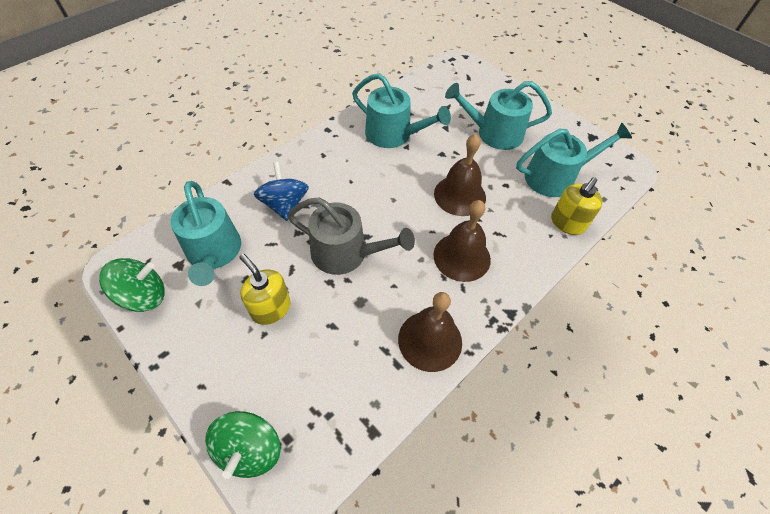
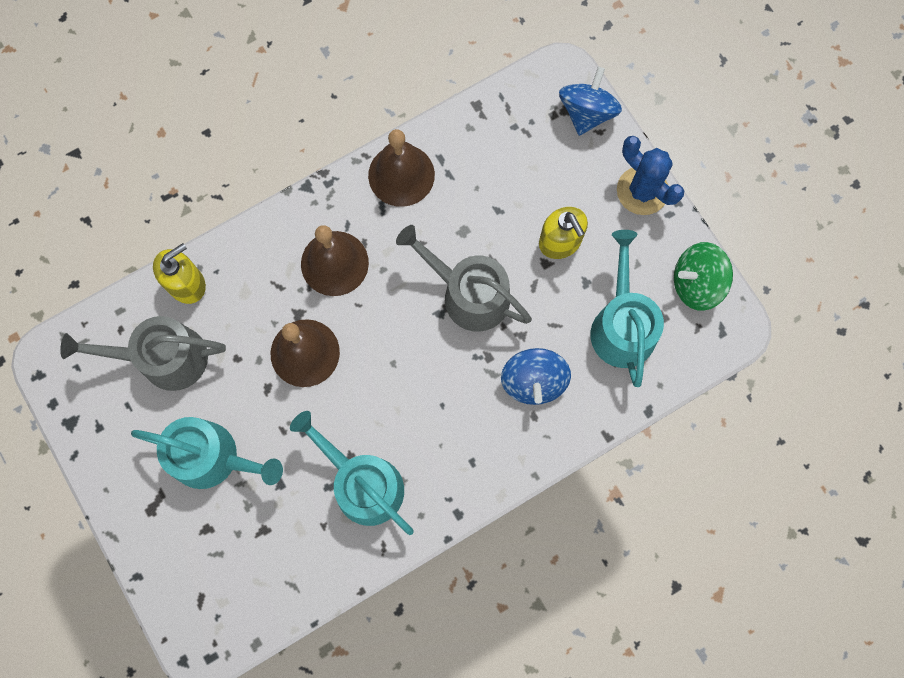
camera: 165 degrees left, 20 degrees up
(190, 372) = (642, 191): none -> blue cactus
(249, 450) = (586, 112): green spinning top -> blue spinning top
(555, 177) = (164, 358): turquoise watering can -> grey watering can

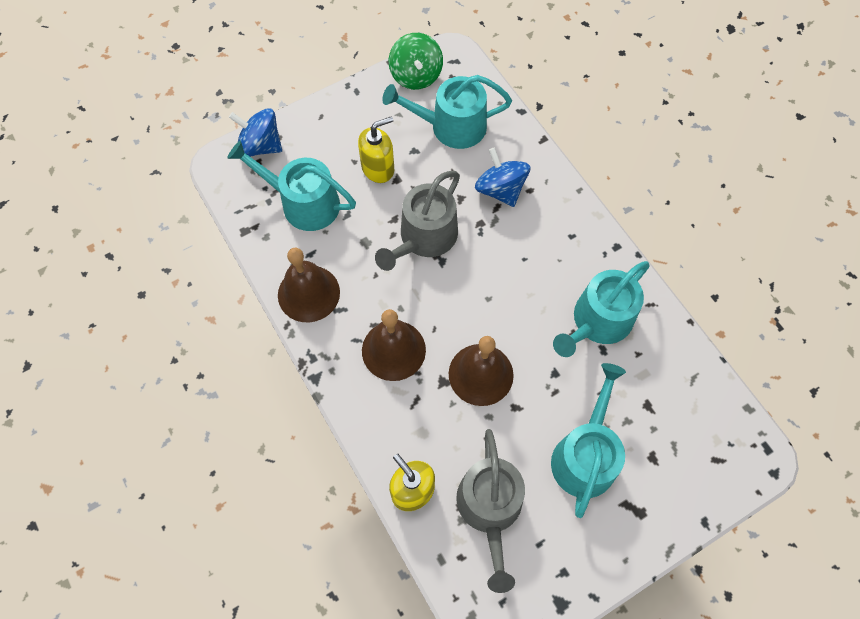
camera: 90 degrees left, 10 degrees down
(512, 163) = (303, 203): none -> turquoise watering can
(533, 381) = (500, 190): blue spinning top -> blue spinning top turned 120 degrees counterclockwise
(642, 191) = (335, 108): blue cactus -> none

